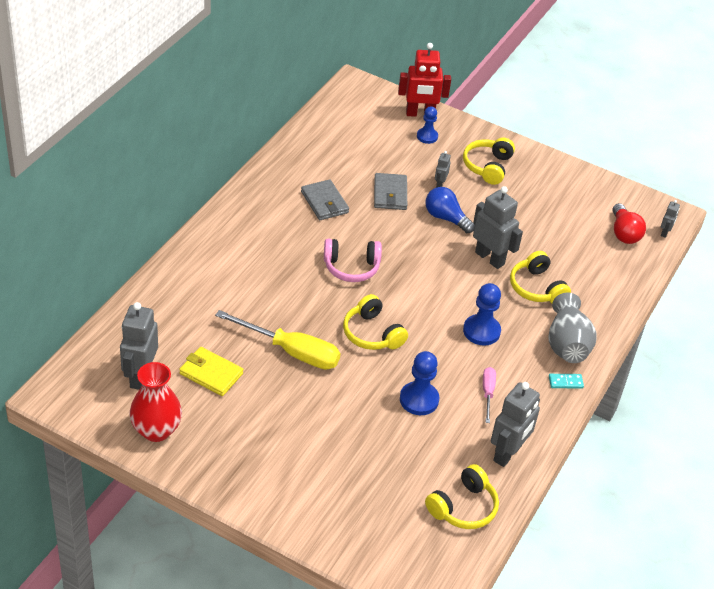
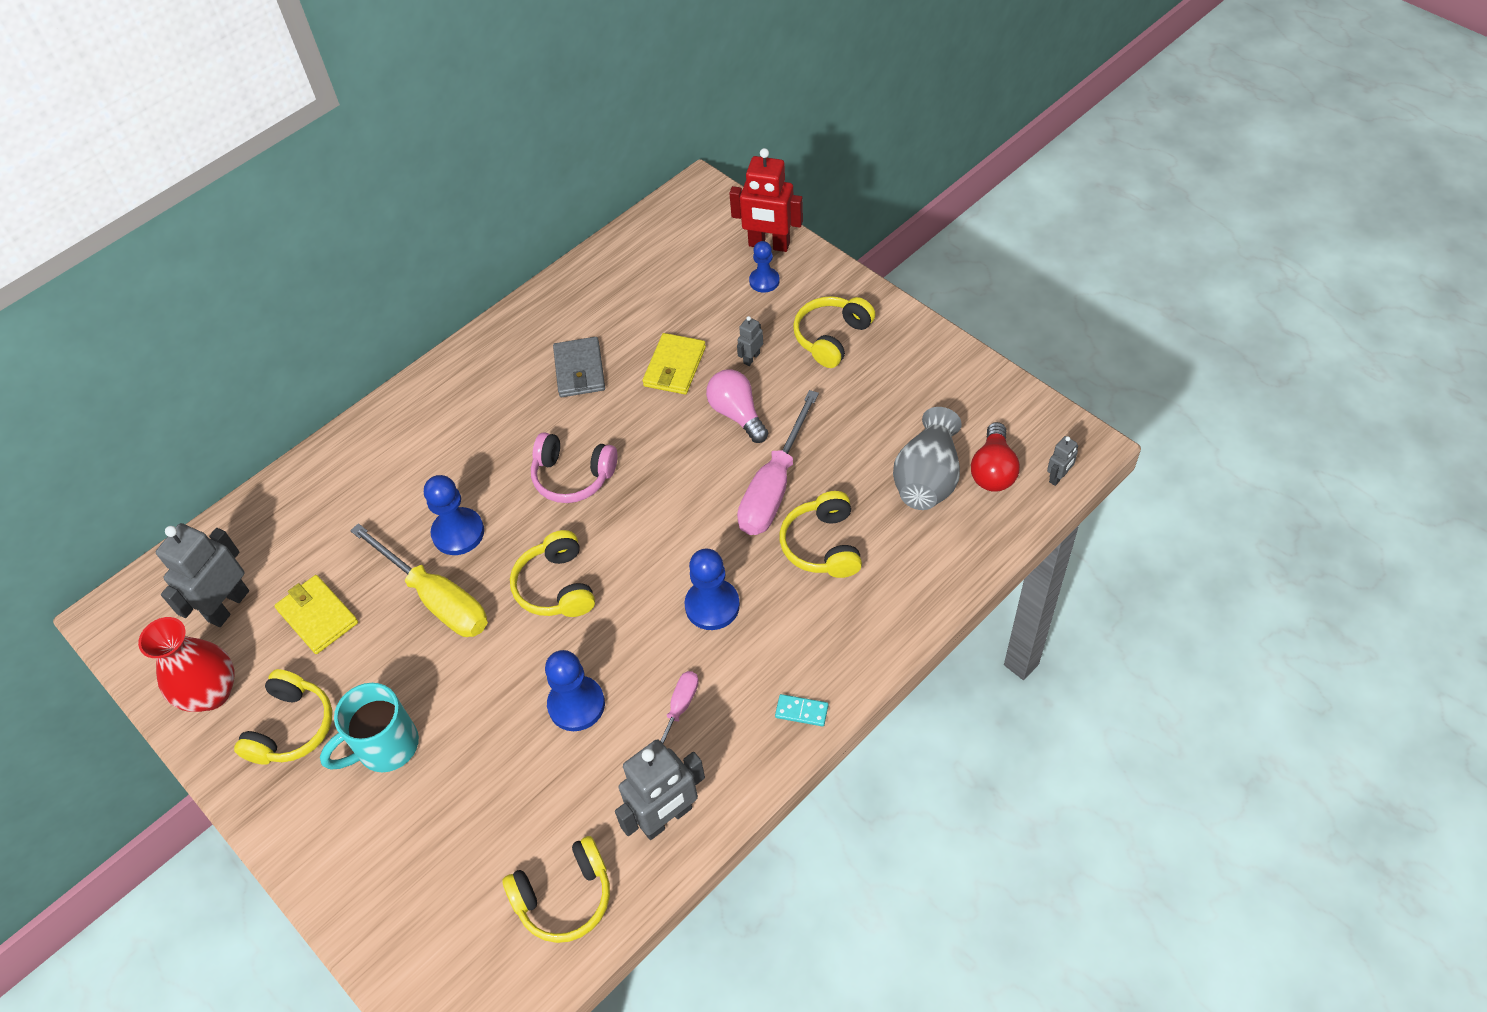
camera: 25 degrees right, 10 degrees up
(227, 442) = (292, 727): none -> yellow headphones
(287, 310) = (458, 533): none -> blue pawn
(300, 443) = (385, 747): none -> turquoise mug
(390, 194) = (675, 367): grey wallet -> yellow wallet
(446, 218) = (737, 414): blue light bulb -> pink light bulb
(490, 258) = (774, 487): grey robot -> pink screwdriver
(567, 344) = (830, 647): grey vase -> grey vase (927, 478)

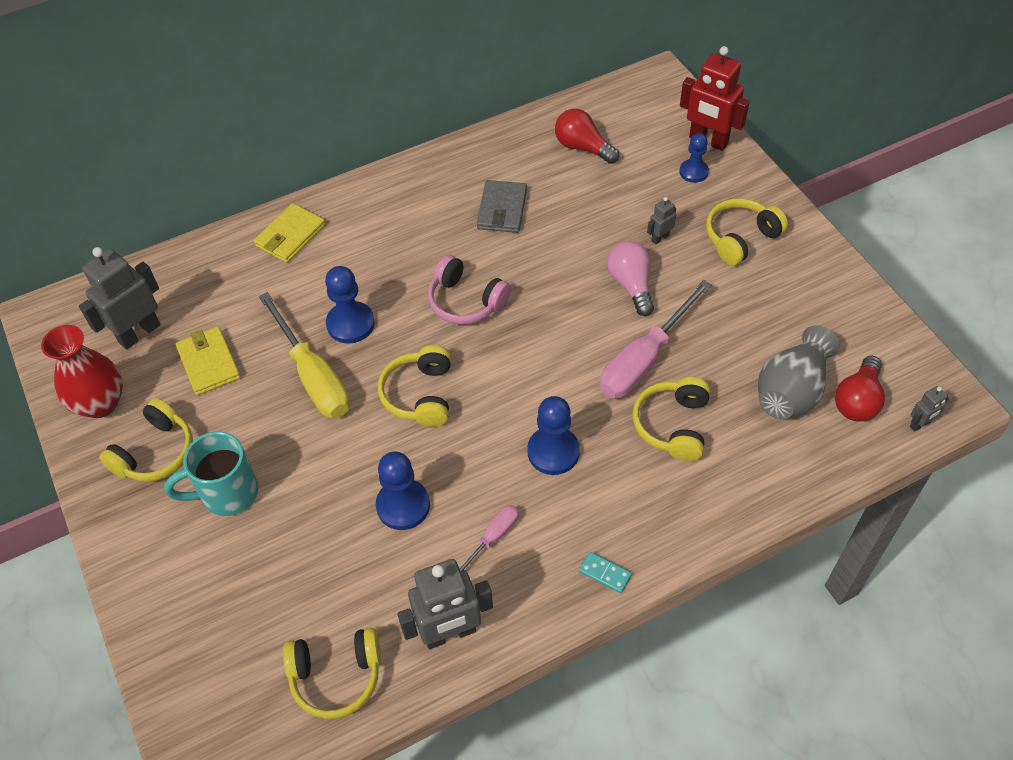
camera: 15 degrees right, 0 degrees up
(643, 283) = (582, 147): none -> red light bulb
(675, 367) = (588, 228): yellow wallet -> yellow wallet (290, 236)

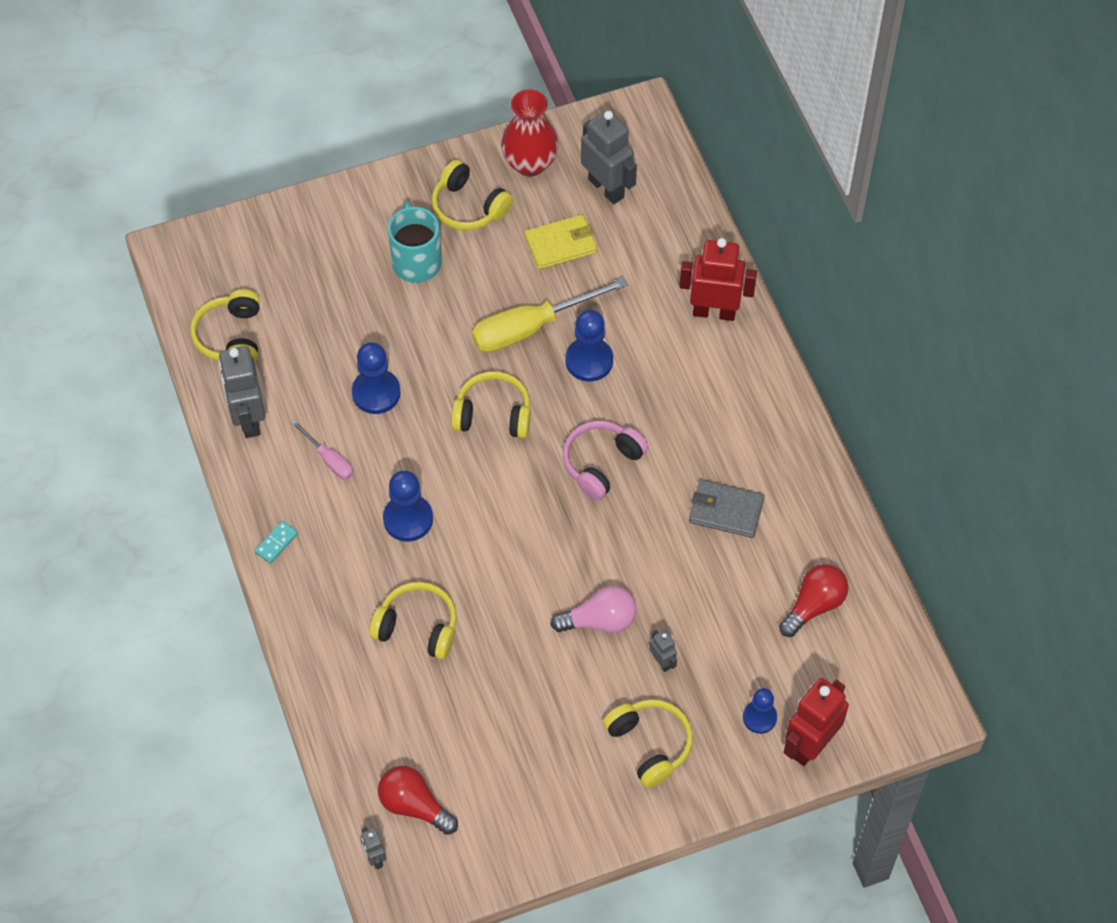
camera: 95 degrees right, 5 degrees up
(290, 236) = (714, 312): yellow wallet -> red robot
(644, 359) = (500, 616): pink screwdriver -> none
(791, 391) = (437, 745): grey vase -> none

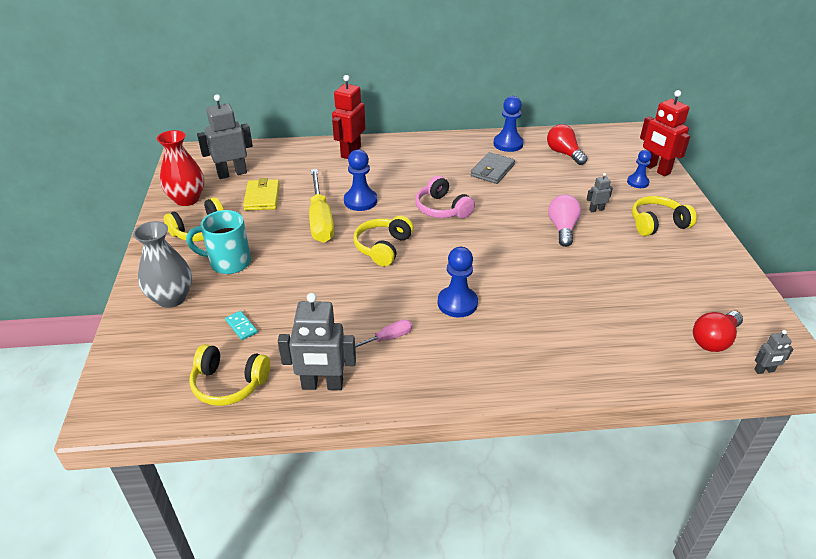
camera: 75 degrees left, 20 degrees down
(276, 543) = (457, 386): turquoise domino -> turquoise domino (241, 326)
(340, 232) = (171, 298): none -> grey vase
(376, 393) = (335, 302): blue pawn -> blue pawn (508, 144)
(417, 627) = (555, 313): yellow headphones -> none

